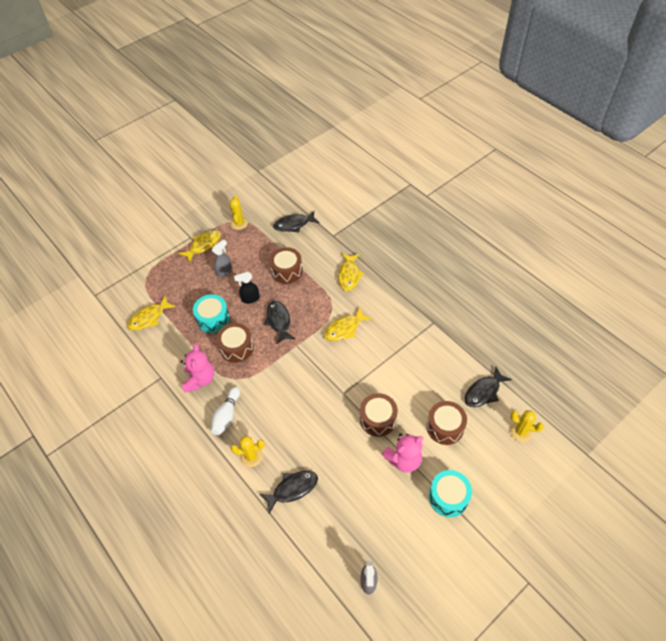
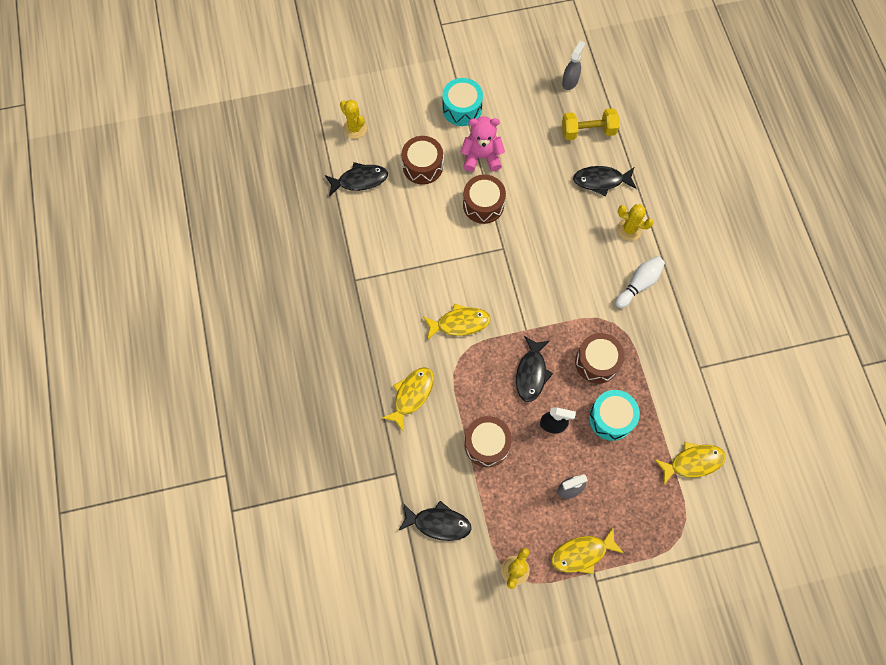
camera: 155 degrees left, 15 degrees up
(200, 379) = (654, 342): pink teddy bear -> none
(326, 533) = (588, 131): none -> yellow dumbbell

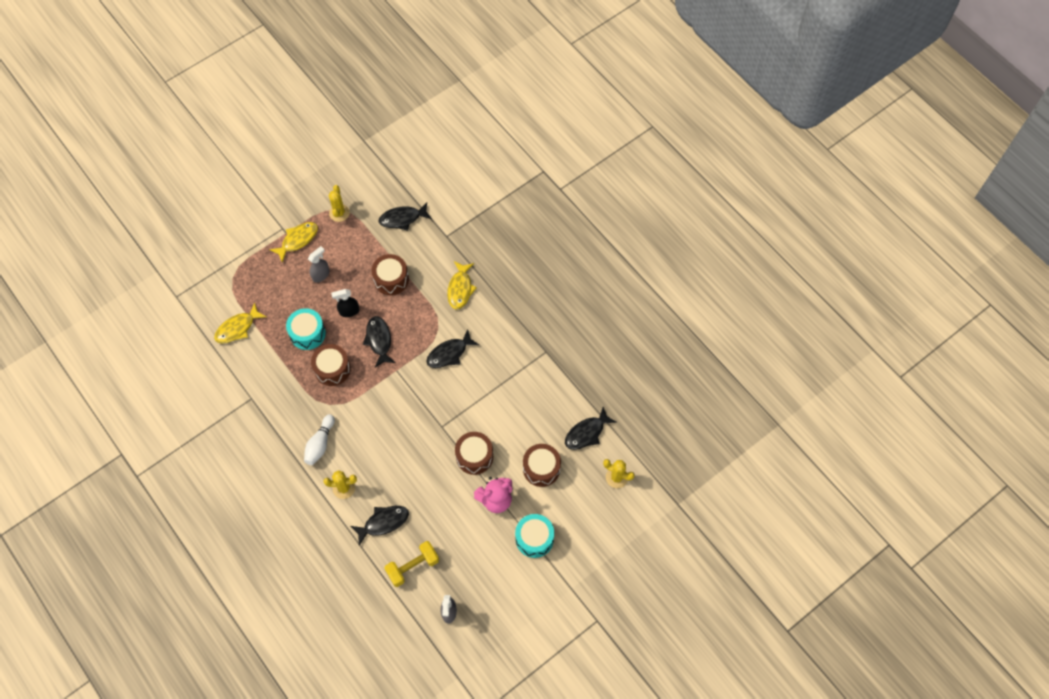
camera: 155 degrees right, 5 degrees down
(459, 323) = (449, 353): yellow fish -> black fish

